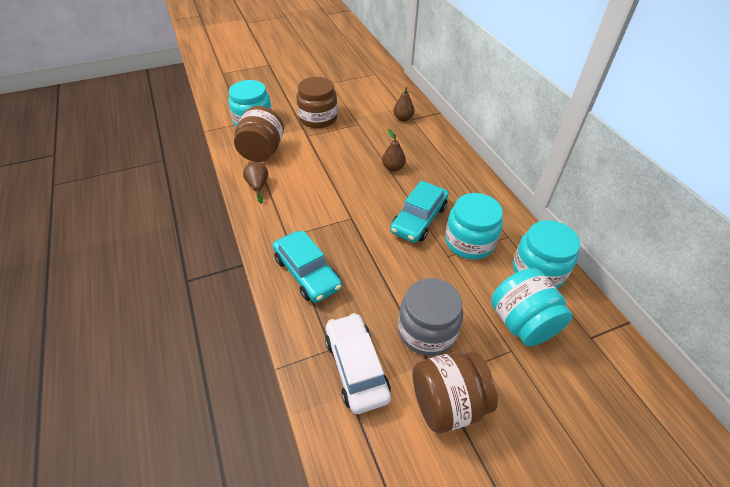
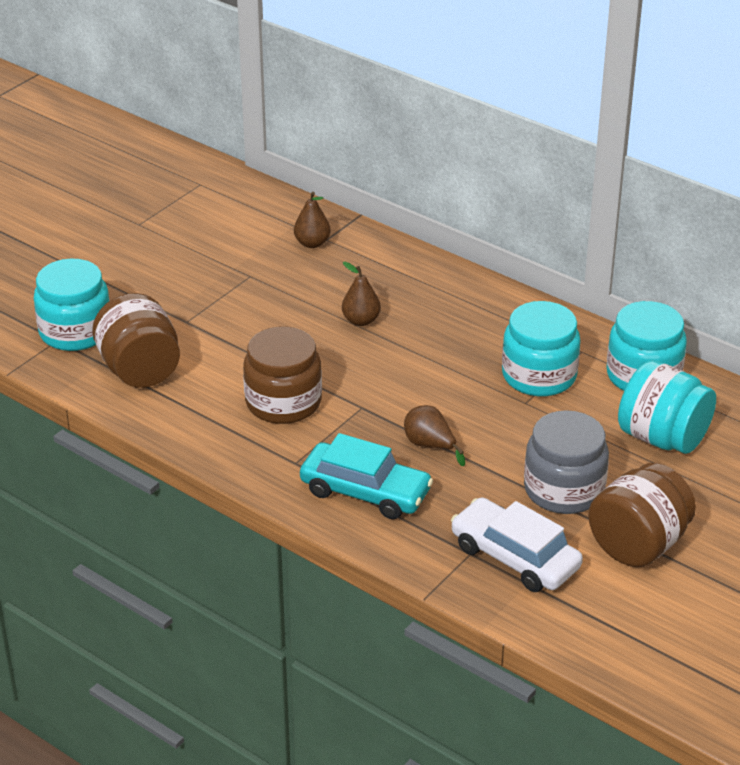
camera: 30 degrees left, 10 degrees down
(258, 186) = (186, 418): brown pear -> brown pear (430, 445)
(318, 118) = (177, 289): brown jar -> brown jar (283, 402)
(419, 219) = (453, 373): turquoise car -> none

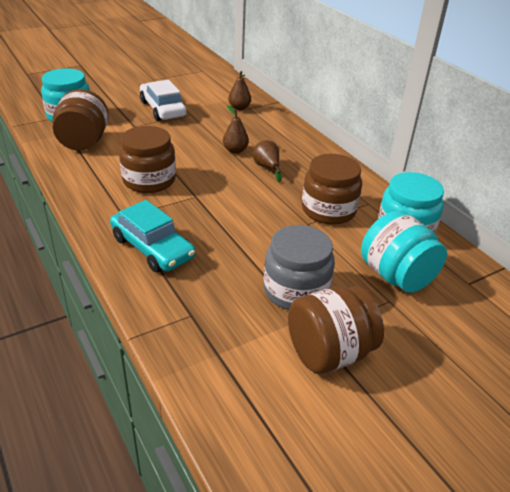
camera: 20 degrees right, 0 degrees up
(430, 445) = (221, 232): brown pear -> brown pear (267, 168)
(515, 557) = (222, 329): white car -> white car (163, 109)
(539, 375) = (328, 210): turquoise jar -> brown jar

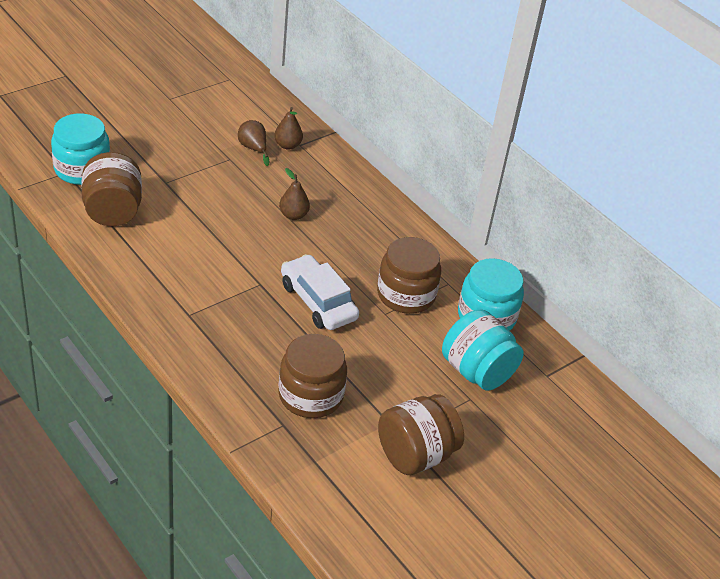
camera: 10 degrees left, 5 degrees up
(149, 180) = (204, 264): brown jar -> brown jar (310, 395)
(152, 248) = (229, 352): turquoise car -> none
(163, 109) = (194, 152): white car -> white car (318, 301)
(267, 168) = (333, 239): brown pear -> brown pear (253, 149)
(296, 290) = (380, 393): grey jar -> none

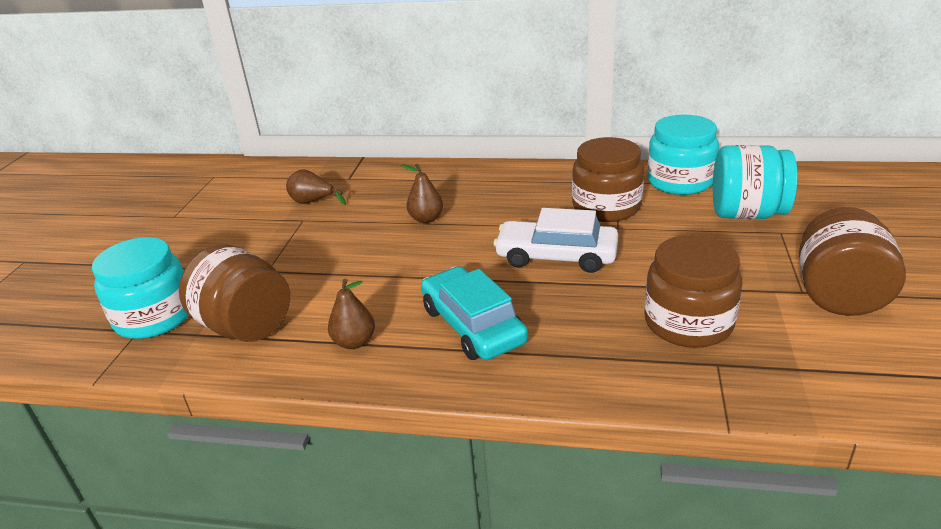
camera: 35 degrees left, 10 degrees down
(210, 303) = (473, 325): none -> turquoise car
(287, 145) = (339, 184): brown pear -> brown pear (354, 342)

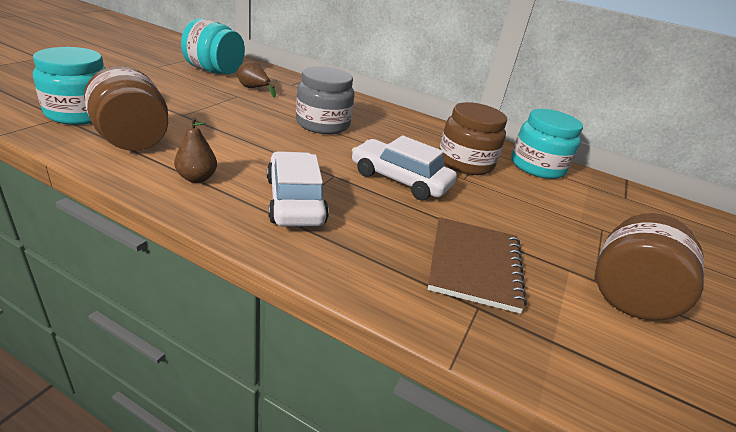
camera: 10 degrees right, 0 degrees up
(426, 219) = (323, 124): brown pear -> grey jar
(473, 325) = (295, 200): turquoise car -> white car
(688, 322) = (474, 265): brown jar -> brown notebook
(746, 214) = (580, 206): turquoise jar -> turquoise jar (214, 71)

